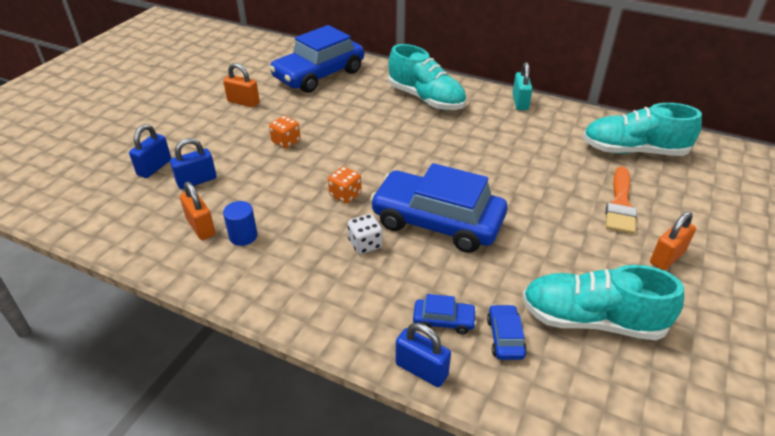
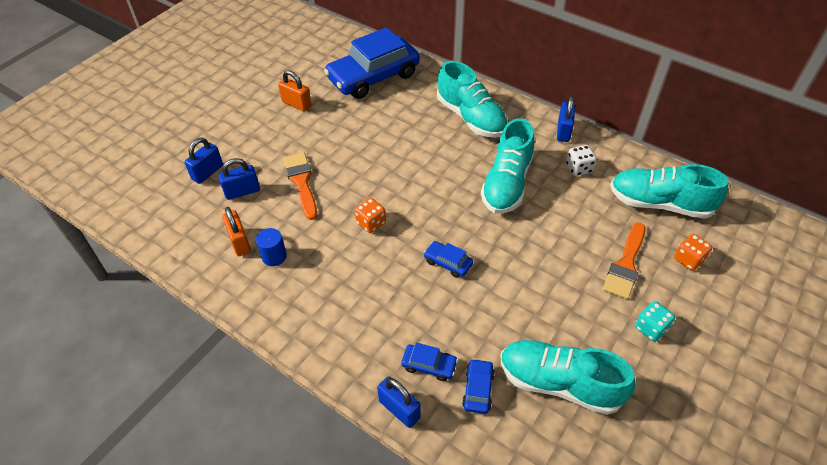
camera: 10 degrees right, 10 degrees up
(261, 166) = (301, 182): none -> orange brush
(286, 142) = (328, 156): orange dice -> orange dice (688, 259)
(365, 244) = (378, 278): white dice -> white dice (579, 168)
(437, 222) = (448, 263): blue car -> blue car, size x0.41
(478, 148) = (507, 184): none -> turquoise shoe
(520, 102) = (563, 131): turquoise padlock -> blue padlock
(667, 257) = (650, 328): orange padlock -> turquoise dice

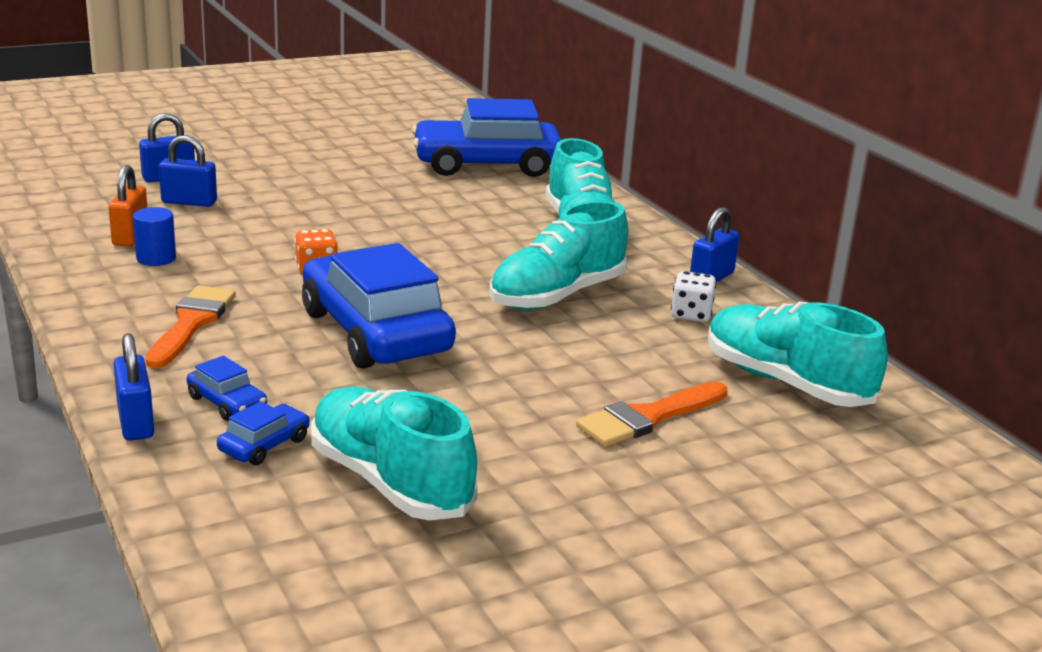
camera: 25 degrees right, 25 degrees down
(296, 104) = (352, 159): orange padlock -> none
(301, 182) = (272, 215): orange brush -> orange brush (191, 323)
(448, 263) = (375, 332): blue car -> blue car, size x2.45
(650, 328) = (607, 485): turquoise dice -> none
(688, 259) = (764, 447): orange dice -> none

